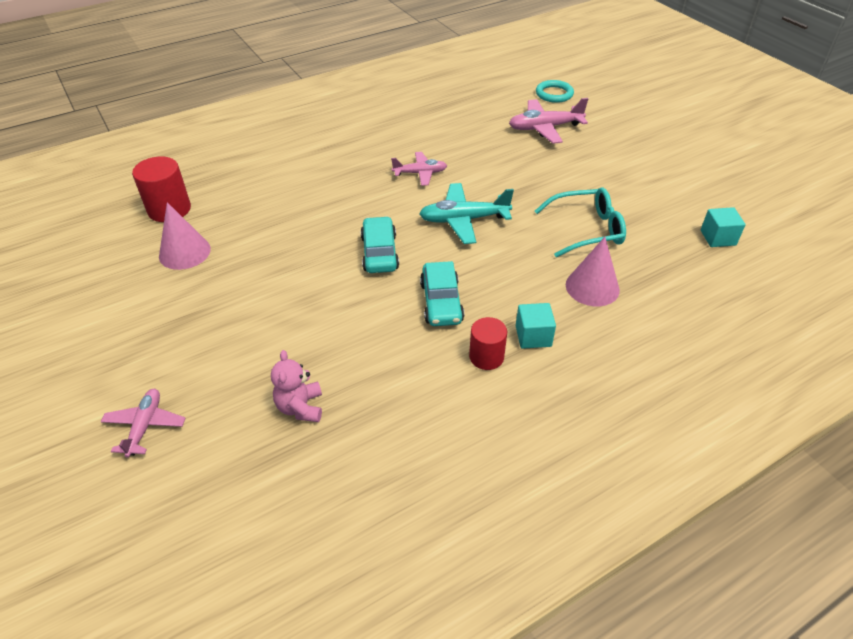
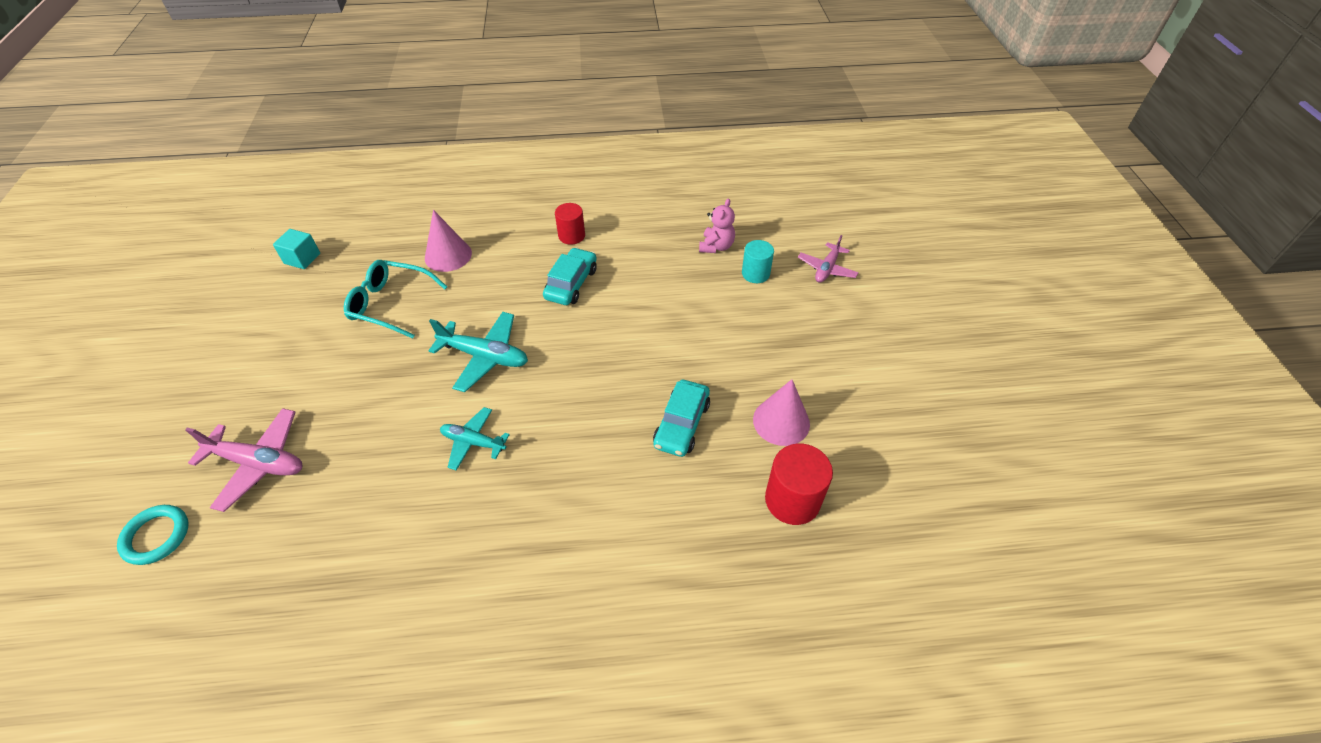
camera: 155 degrees left, 5 degrees up
(238, 386) = (755, 274): none -> turquoise cylinder
(379, 253) = (589, 348): turquoise car -> turquoise car (681, 424)
(420, 173) = (473, 442): pink plane -> turquoise plane
(533, 336) = (528, 237): turquoise cube -> none

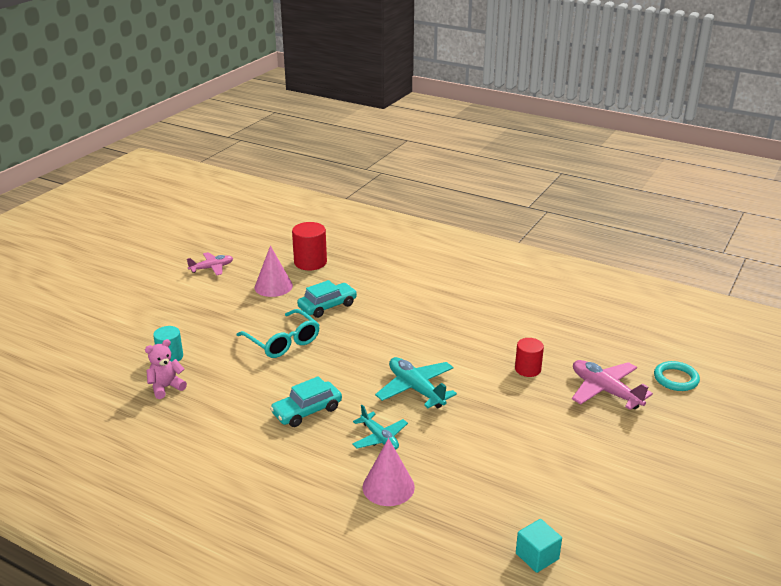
camera: 145 degrees left, 20 degrees down
(390, 304) = (467, 462): turquoise glasses -> turquoise glasses (283, 342)
(473, 442) = (457, 346): turquoise plane -> turquoise plane (379, 438)
(571, 236) = (263, 452): red cylinder -> red cylinder (527, 369)
(826, 269) = (121, 338): pink plane -> pink plane (212, 268)

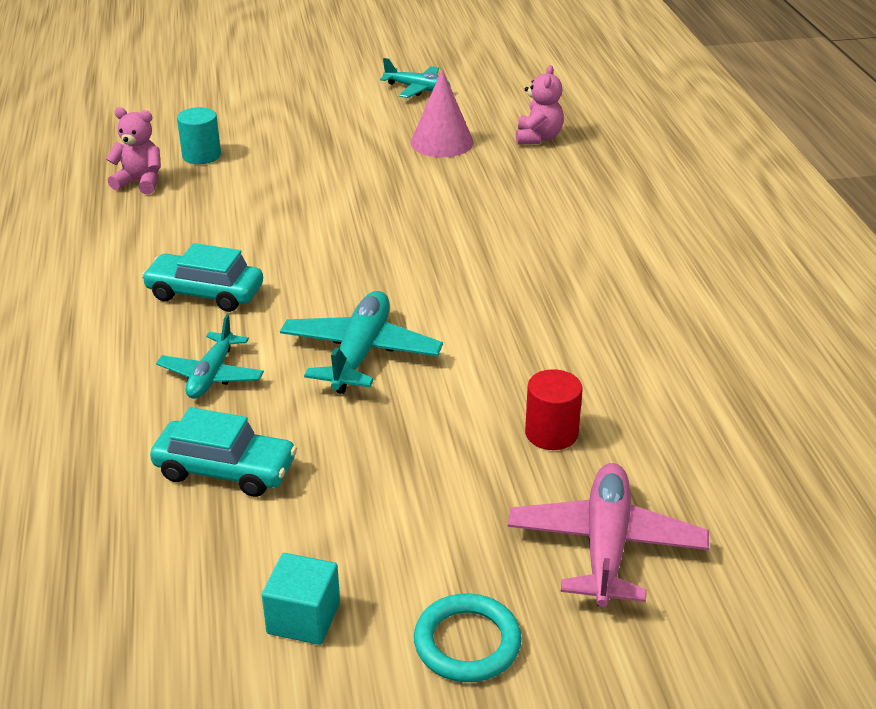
camera: 50 degrees right, 5 degrees up
(212, 268) = (417, 89): pink plane -> turquoise plane
(283, 342) = (331, 206): turquoise glasses -> none
(310, 262) = (538, 138): red cylinder -> pink teddy bear
(327, 306) = (456, 197): turquoise car -> turquoise car (225, 470)
(388, 487) = (111, 433): pink cone -> none
(537, 556) = (79, 653): turquoise cube -> turquoise cube (303, 618)
(676, 379) = (768, 623): turquoise ring -> turquoise ring (467, 643)

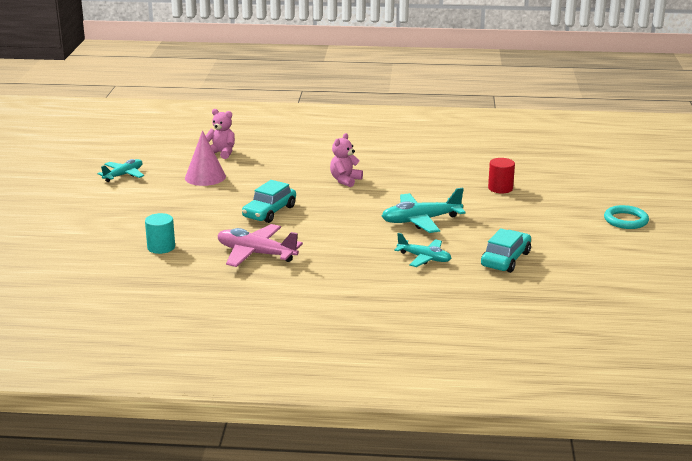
camera: 75 degrees left, 10 degrees down
(140, 182) = (184, 269): pink teddy bear -> pink teddy bear (345, 180)
(205, 293) = (340, 255): turquoise car -> turquoise car (269, 212)
(303, 618) = (609, 249): turquoise cube -> none
(360, 353) = (421, 220): turquoise plane -> turquoise plane turned 45 degrees counterclockwise
(606, 546) = (575, 189): pink plane -> pink plane (256, 254)

